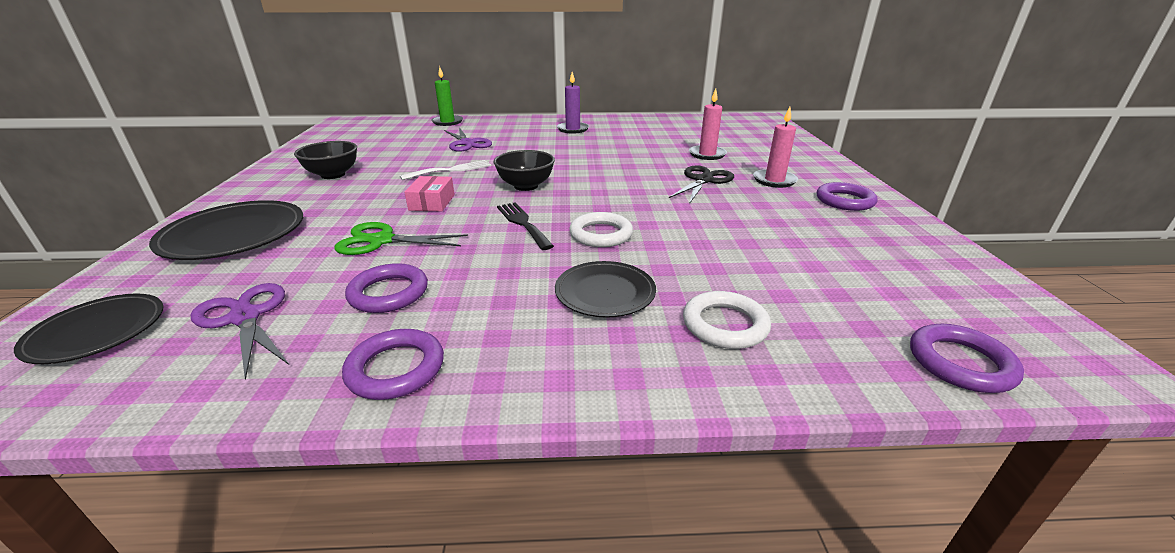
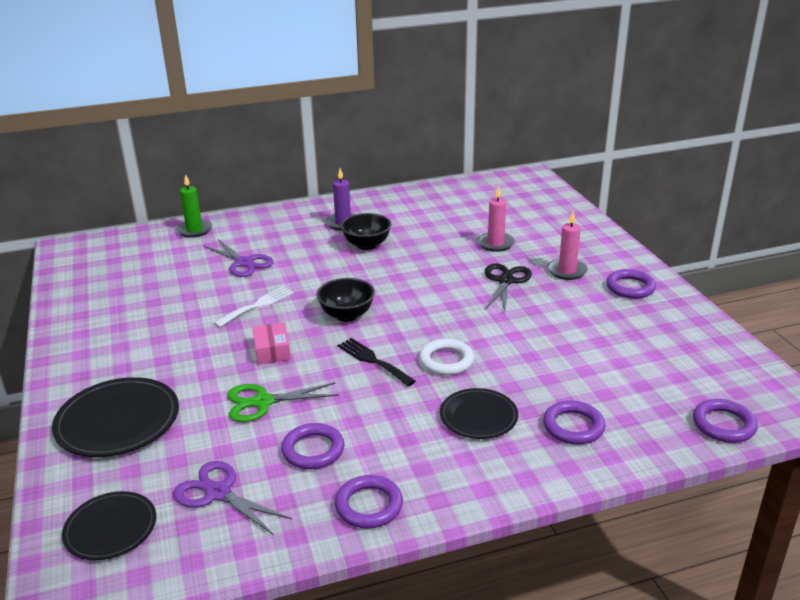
camera: 15 degrees left, 0 degrees up
(333, 175) = (139, 332): black bowl -> black bowl (366, 245)
(725, 325) = (573, 426): white ring -> purple ring

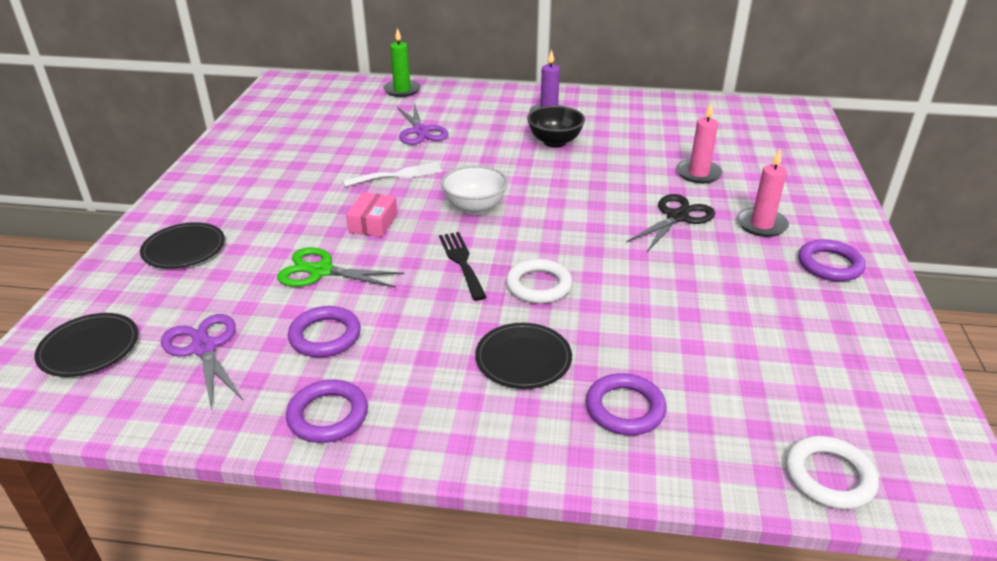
camera: 25 degrees right, 5 degrees up
(118, 421) = (184, 249): black plate -> black plate, size x0.64
(347, 315) = (475, 208): black bowl -> white bowl
(723, 425) = (829, 476): purple ring -> white ring

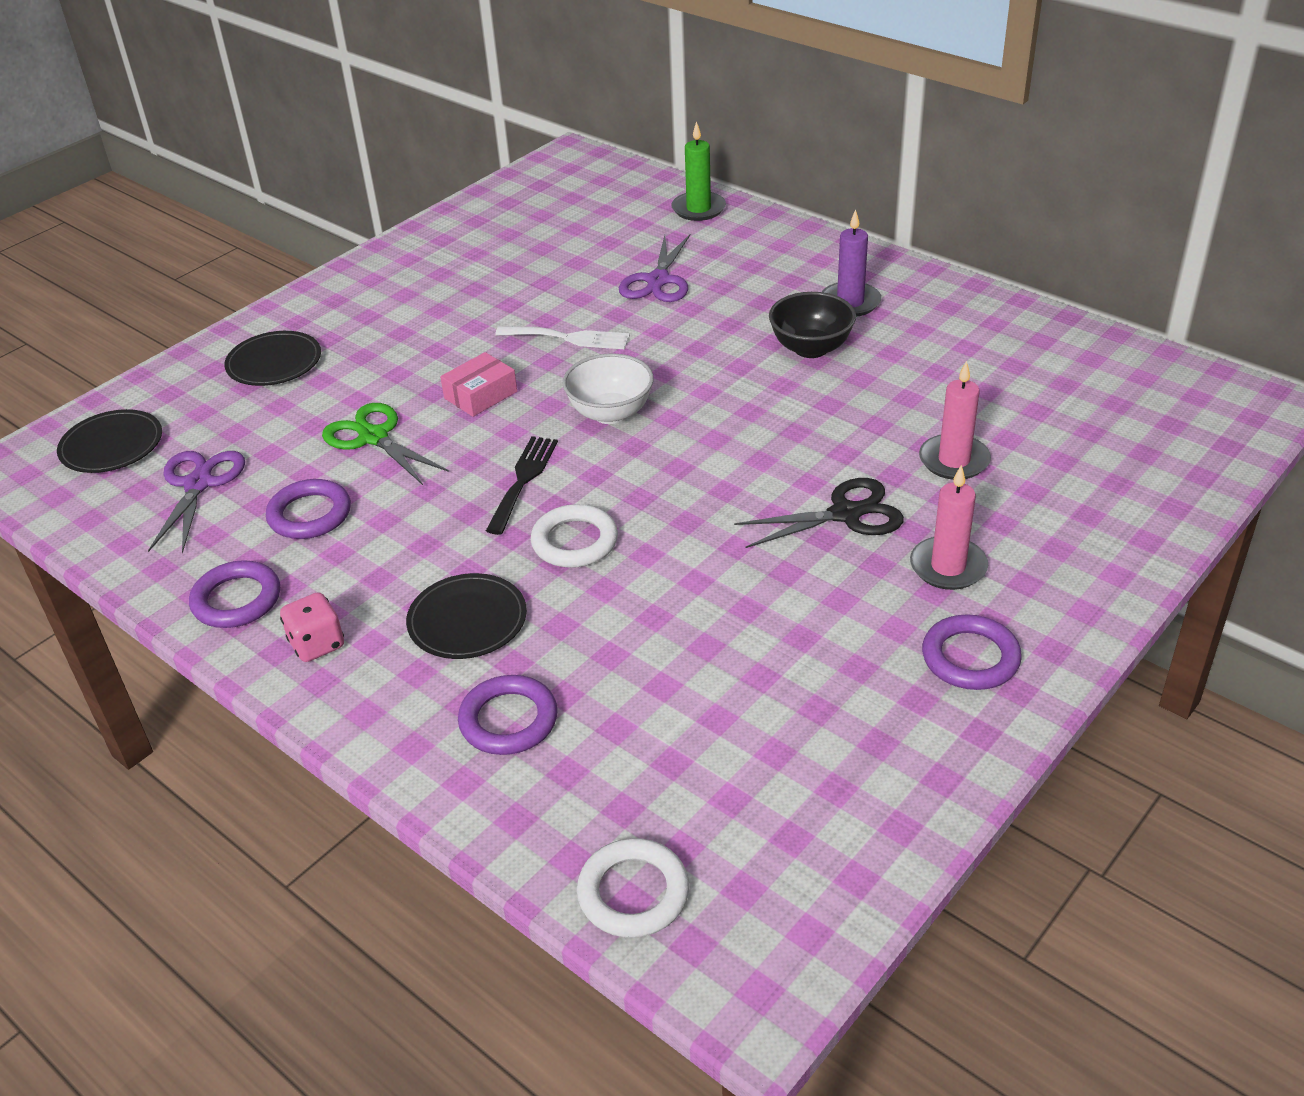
camera: 35 degrees right, 5 degrees up
(430, 419) = (317, 644): none -> pink dice

